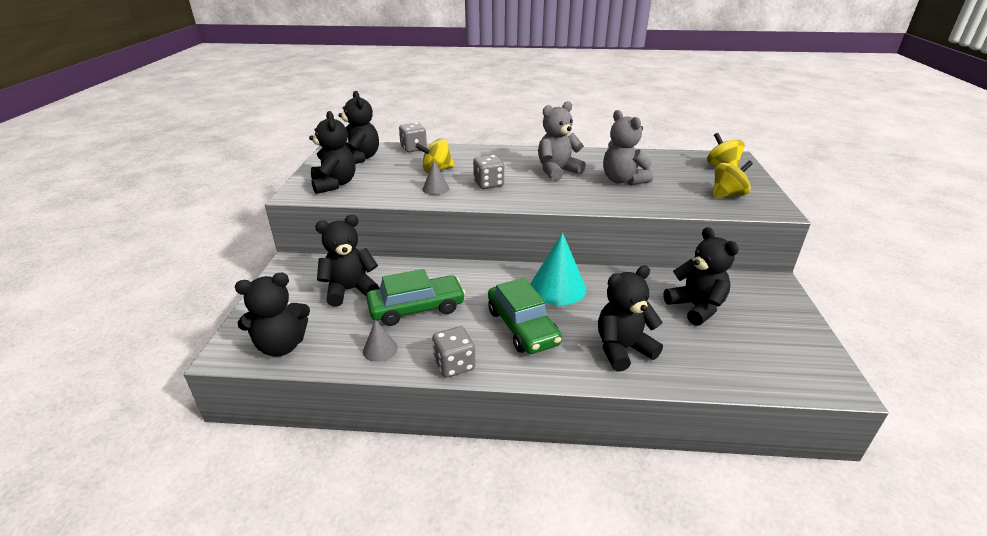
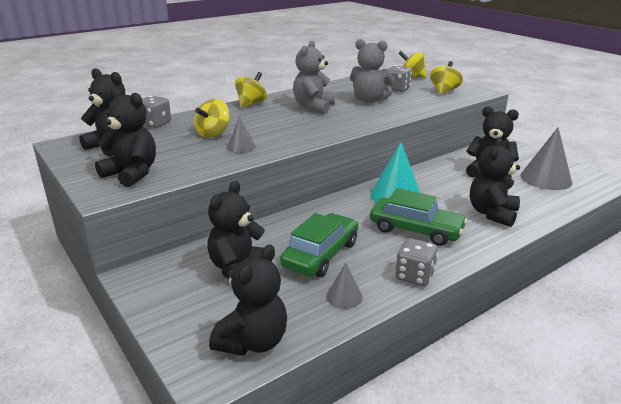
camera: 40 degrees left, 5 degrees down
(488, 184) = (279, 130): grey dice -> grey dice (397, 89)
(511, 152) = (251, 103): none -> yellow spinning top
(757, 344) = (545, 178): none -> grey cone

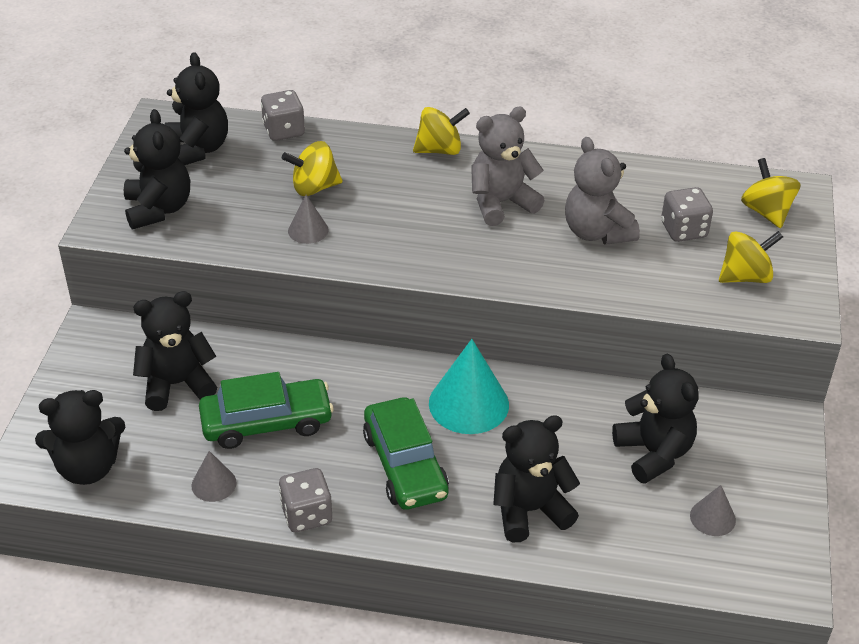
camera: 45 degrees right, 15 degrees up
(545, 178) = (712, 517): grey cone -> grey cone, size x0.52

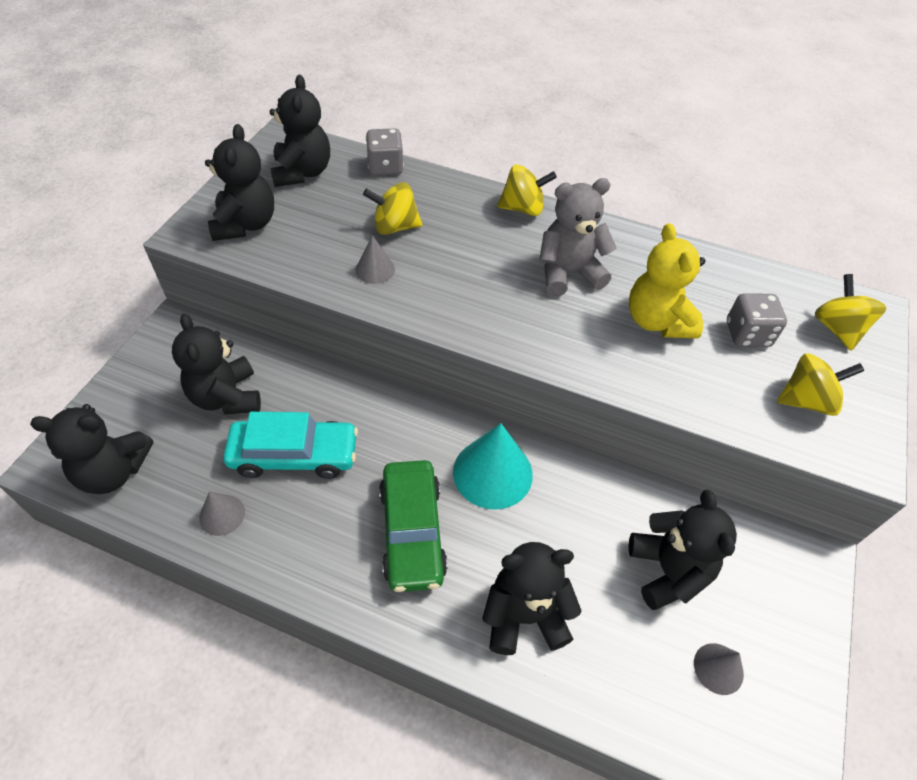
camera: 10 degrees right, 10 degrees up
(177, 384) = (226, 397): black teddy bear -> black teddy bear turned 105 degrees counterclockwise
(266, 422) = (294, 455): green car -> turquoise car
(306, 514) = (299, 571): grey dice -> none
(597, 232) = (657, 321): grey teddy bear -> yellow teddy bear

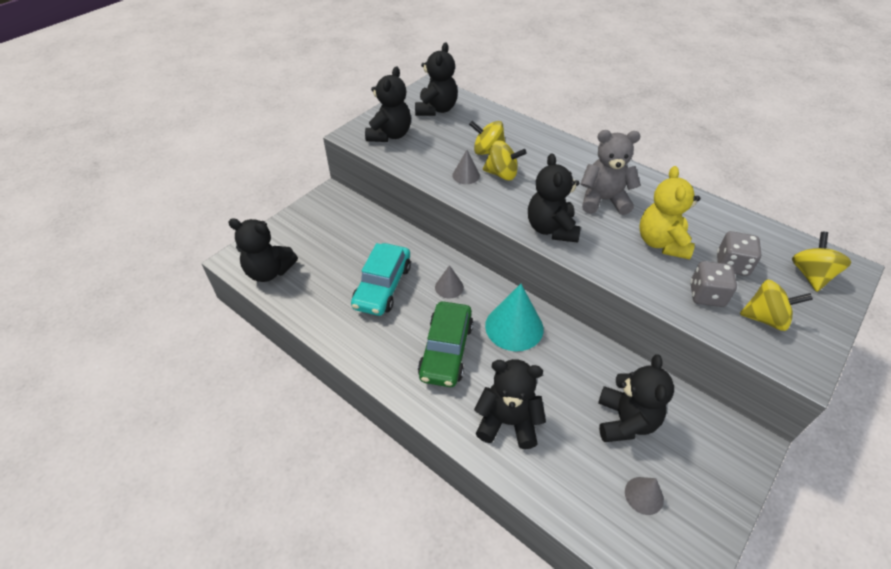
camera: 20 degrees right, 5 degrees down
(222, 515) = (326, 311): grey cone -> grey cone (449, 287)
(226, 397) = (350, 243): black teddy bear -> black teddy bear (551, 229)
(294, 455) = (382, 286): turquoise car -> turquoise car turned 90 degrees clockwise
(385, 167) = (493, 114): grey dice -> grey dice (706, 295)
(523, 208) = (583, 154): yellow spinning top -> yellow spinning top (502, 174)

